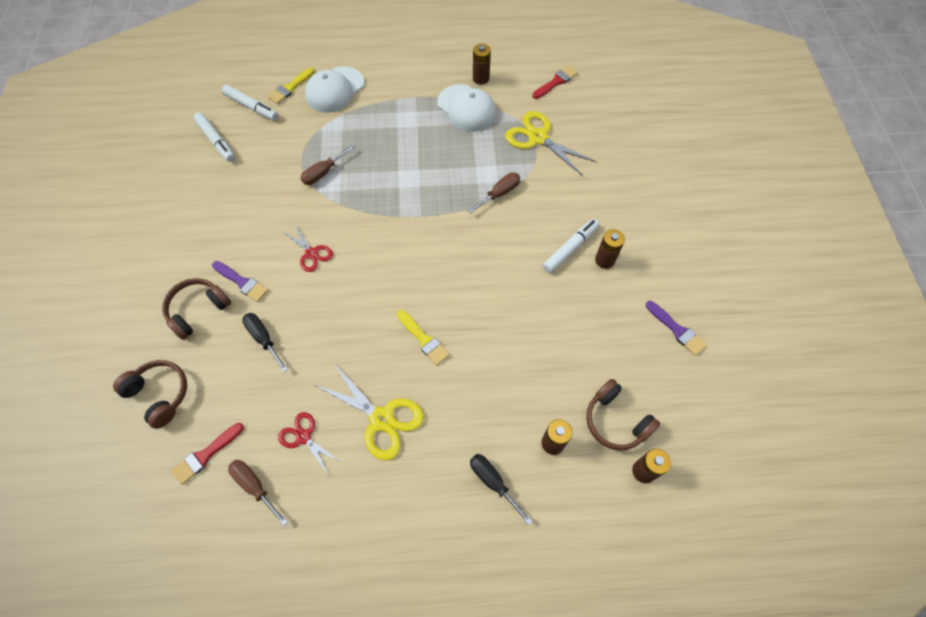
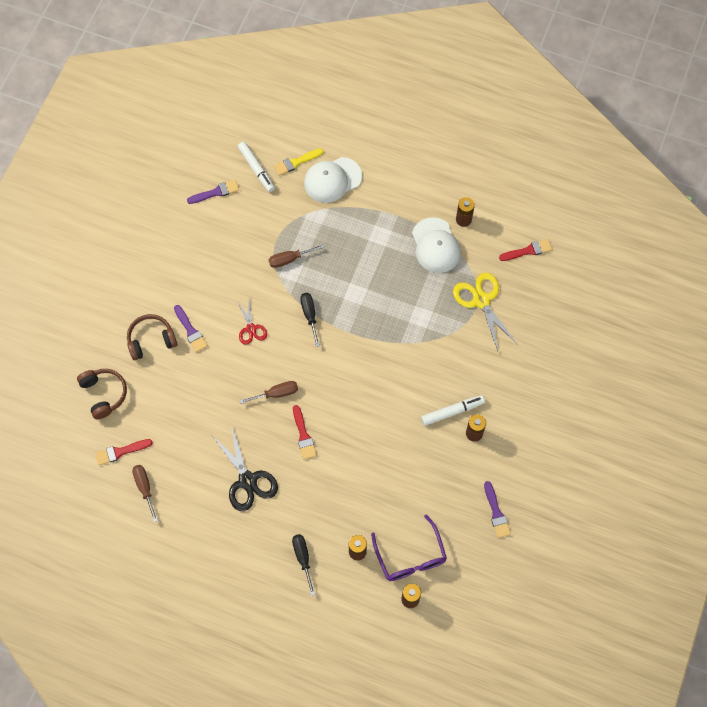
camera: 25 degrees right, 5 degrees up
(216, 141) = (216, 192): white marker -> purple brush
(263, 338) = (189, 383): black screwdriver -> black screwdriver (309, 315)
(304, 437) = (189, 469): red scissors -> none
(381, 419) = (247, 480): yellow scissors -> black scissors
(423, 339) = (303, 435): yellow brush -> red brush
(499, 193) = (421, 339): brown screwdriver -> brown screwdriver (276, 393)
(615, 421) = (410, 557): brown headphones -> purple glasses

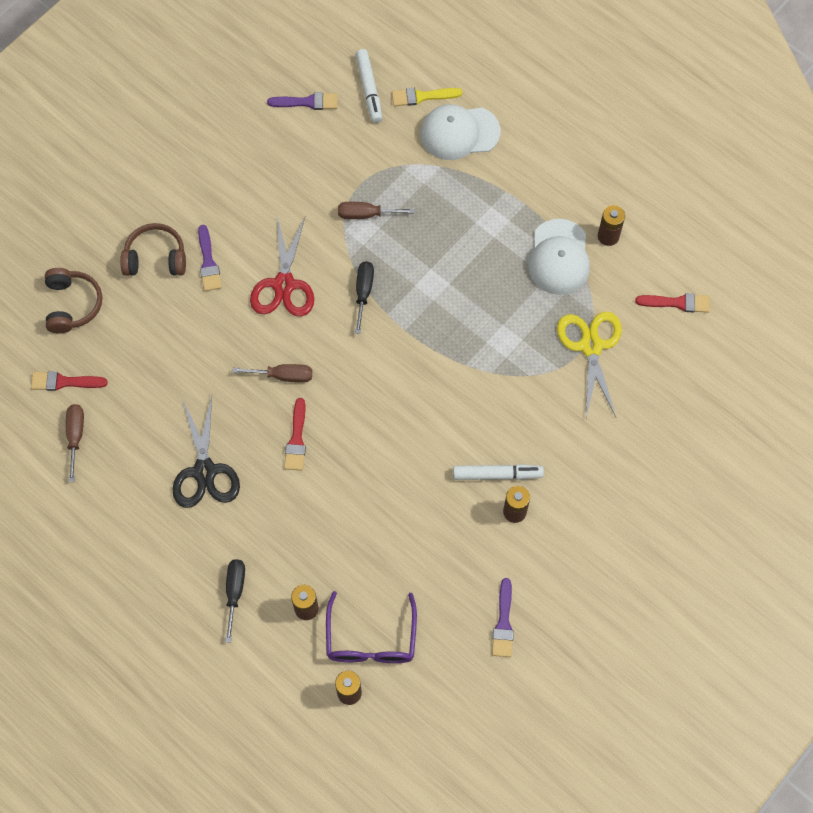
camera: 20 degrees right, 0 degrees up
(251, 328) = (284, 284): red scissors -> red scissors, size x1.68

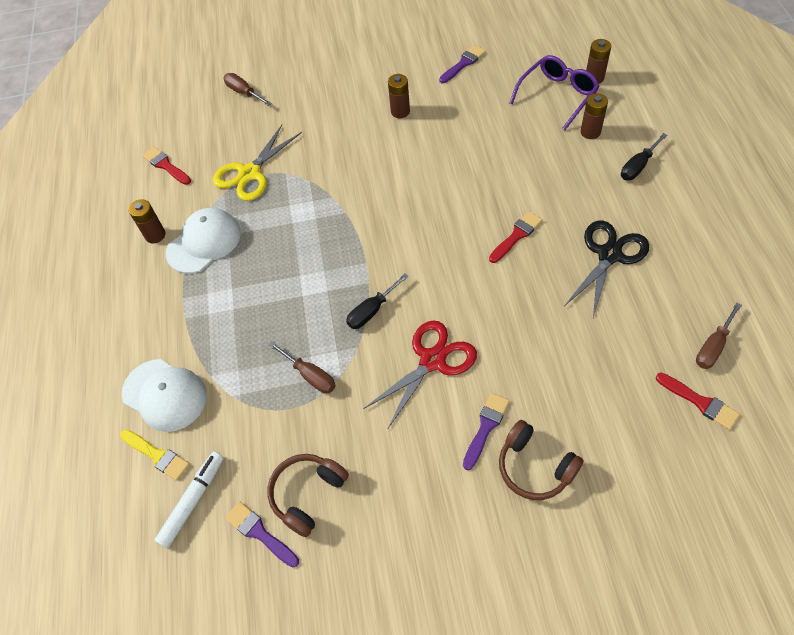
camera: 135 degrees left, 10 degrees down
(72, 305) = (651, 475): brown headphones -> brown headphones (307, 494)
(283, 376) = (491, 287): brown screwdriver -> brown screwdriver (244, 92)
(497, 474) = (391, 136): white marker -> none

